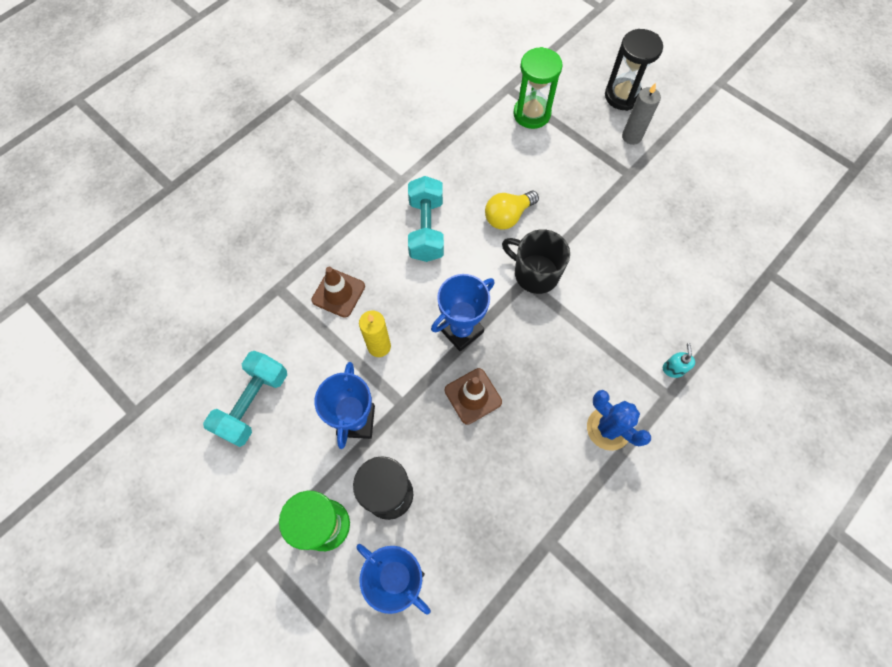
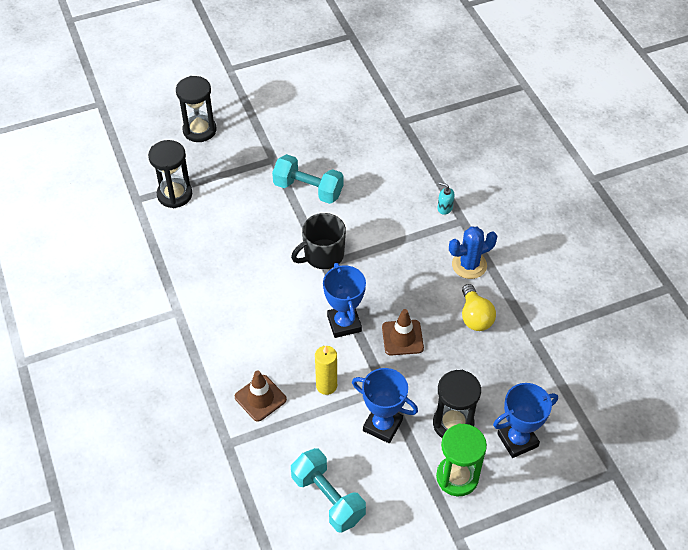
camera: 65 degrees left, 15 degrees down
(426, 229) = (238, 311): turquoise dumbbell -> turquoise dumbbell (308, 189)
(508, 216) = (261, 251): yellow light bulb -> yellow light bulb (475, 316)
(531, 114) = (174, 195): green hourglass -> black hourglass
(631, 136) = (241, 142): grey candle -> none

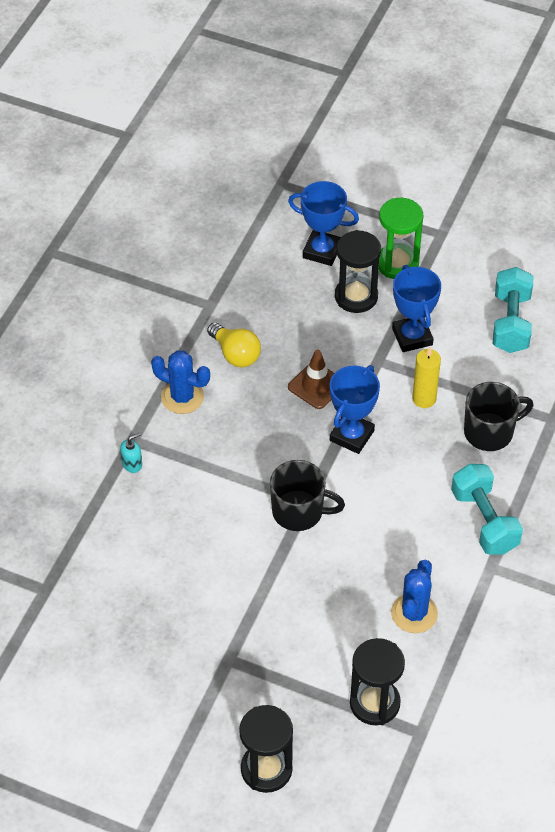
camera: 135 degrees left, 0 degrees up
(198, 252) = (414, 613): none -> blue cactus
(260, 398) = (490, 432): brown traffic cone -> black mug
(308, 189) = (234, 592): turquoise dumbbell -> turquoise dumbbell (484, 521)
(444, 208) = (132, 464): turquoise soap dispenser -> turquoise soap dispenser turned 105 degrees counterclockwise
(475, 316) = (235, 354): yellow light bulb -> yellow light bulb turned 105 degrees clockwise

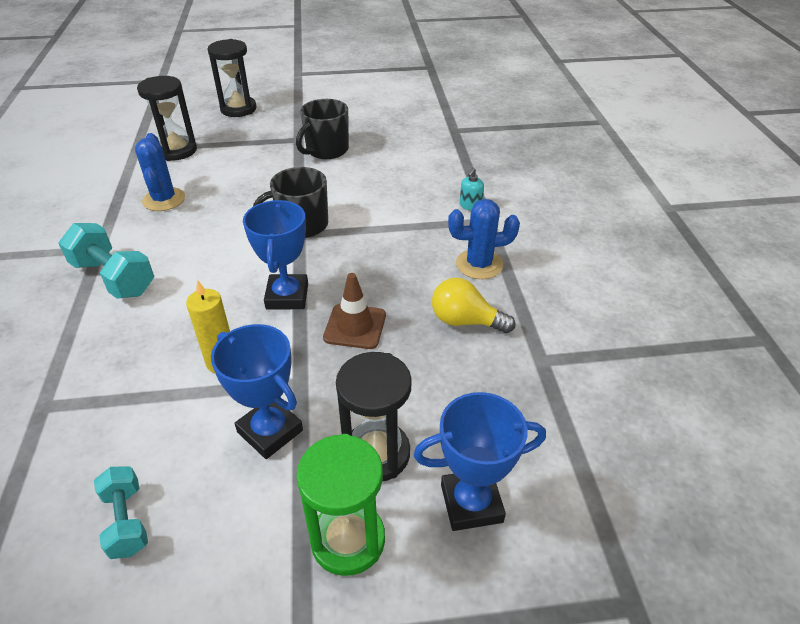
camera: 150 degrees right, 10 degrees down
(490, 432) = (126, 359): black mug -> black mug (326, 150)
(511, 322) = (127, 521): turquoise dumbbell -> turquoise dumbbell, size x0.61

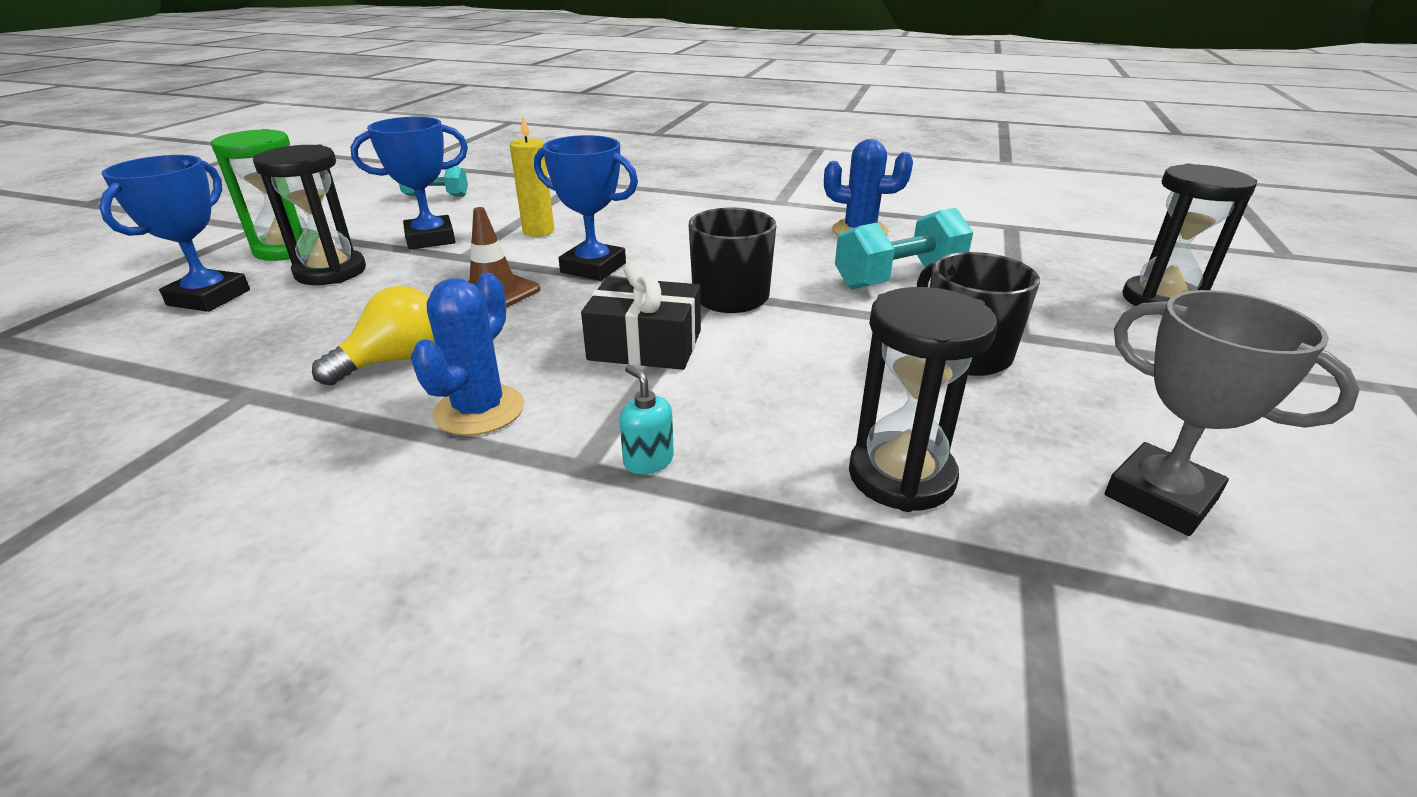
camera: 115 degrees right, 10 degrees down
(114, 278) = (719, 204): turquoise dumbbell -> turquoise dumbbell (899, 278)
(177, 151) = (997, 246): black hourglass -> black hourglass (901, 476)
(381, 236) = (645, 345): none -> black gift
(402, 113) = (1160, 497): none -> grey trophy

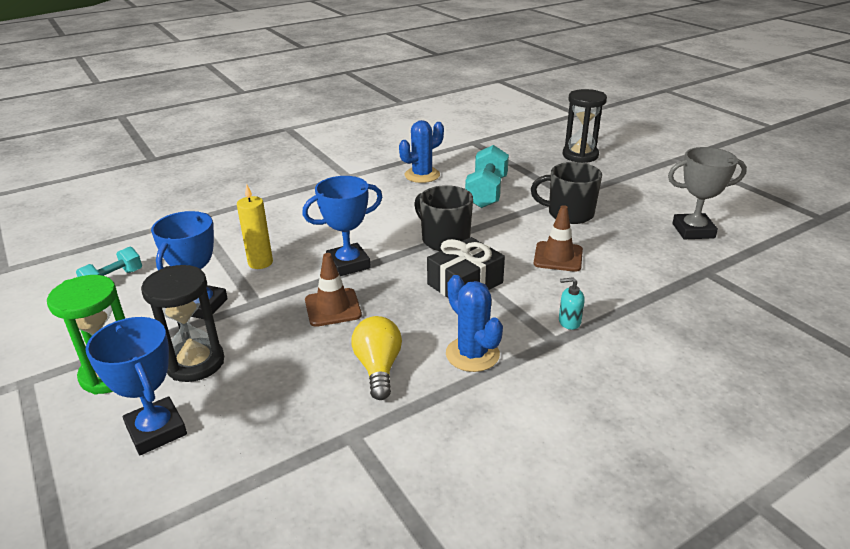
camera: 50 degrees left, 0 degrees up
(820, 387) = (558, 257): none -> brown traffic cone
(901, 476) = (637, 270): black hourglass -> none

